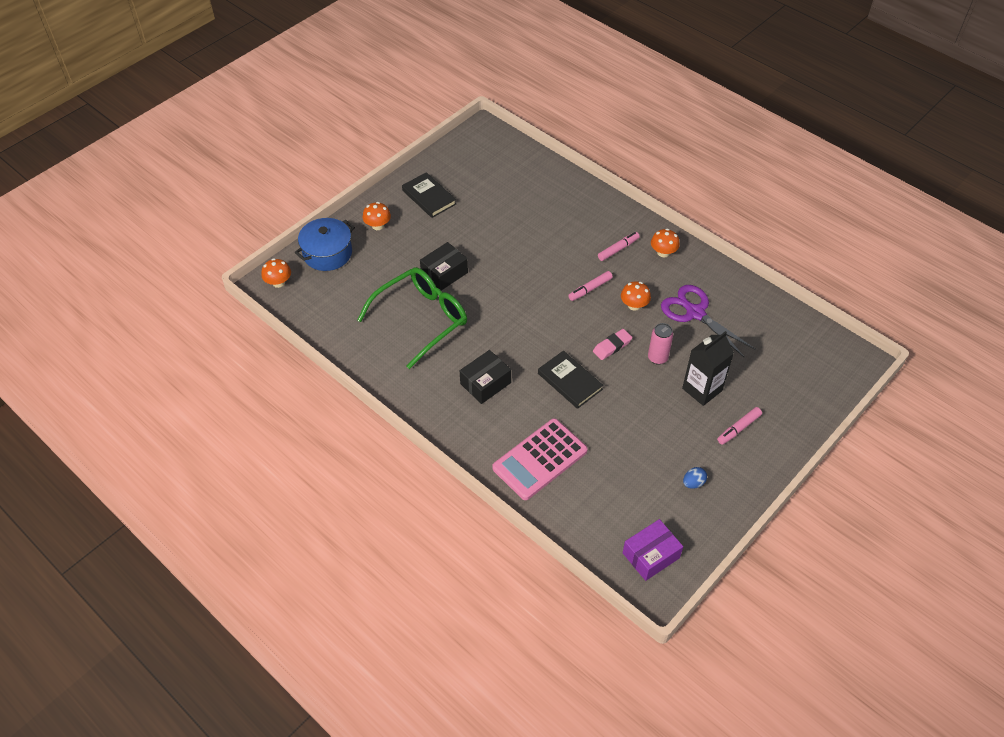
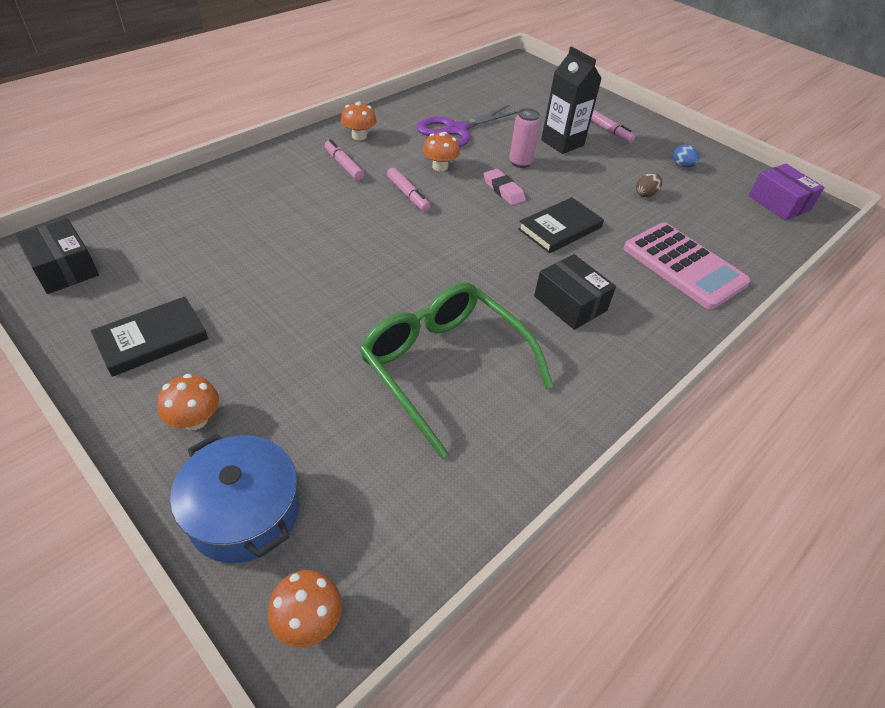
camera: 90 degrees left, 5 degrees down
(444, 273) = (347, 331): black box -> black box (64, 268)
(635, 446) = (645, 194): none -> brown egg

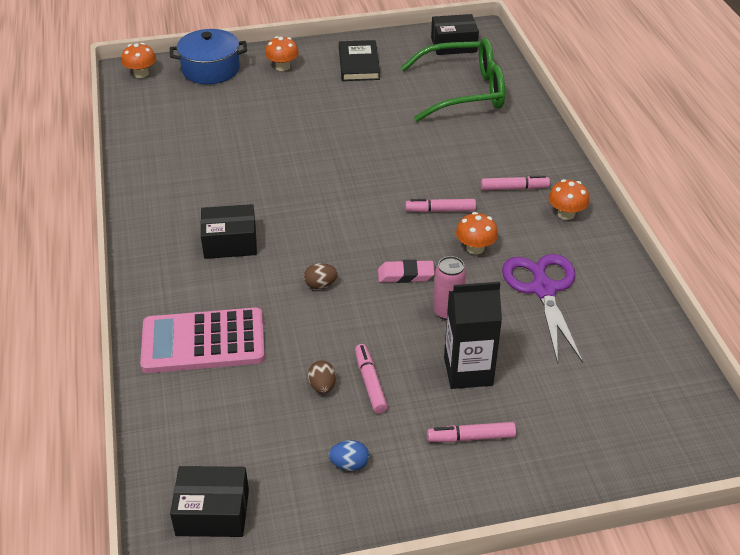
camera: 125 degrees right, 5 degrees down
(444, 366) = (233, 158): green glasses -> green glasses (464, 92)
(560, 228) = (320, 285): black book -> brown egg
(618, 176) = (370, 383): none -> pink marker
(779, 203) = (212, 512): purple box -> black box

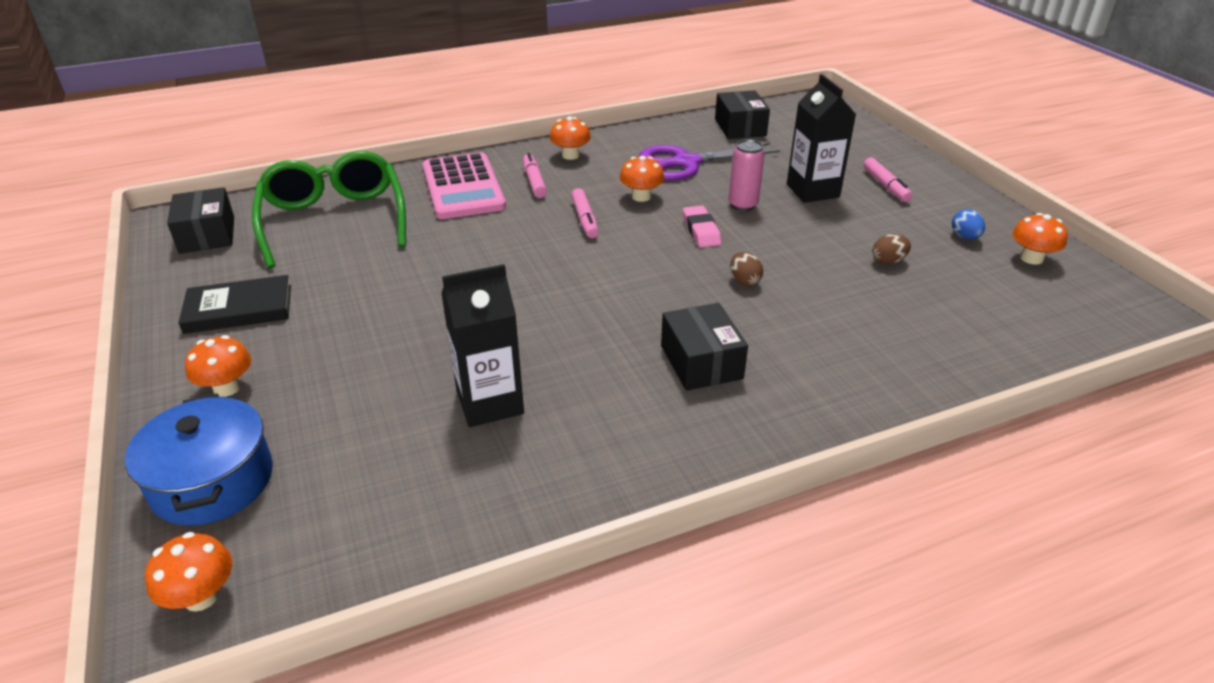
camera: 100 degrees left, 5 degrees down
(203, 341) = (886, 350): pink calculator -> pink calculator (463, 187)
(212, 512) = (1086, 301): black box -> black box (740, 127)
(229, 152) = (490, 403): none -> black carton
(295, 504) = (1031, 258): none -> orange mushroom
(370, 383) = (863, 236): pink marker -> none

